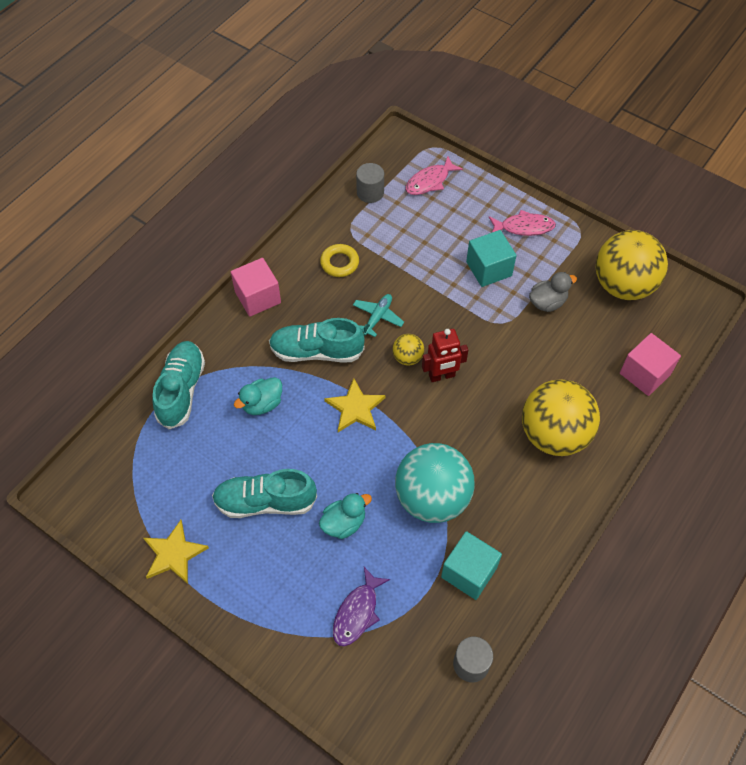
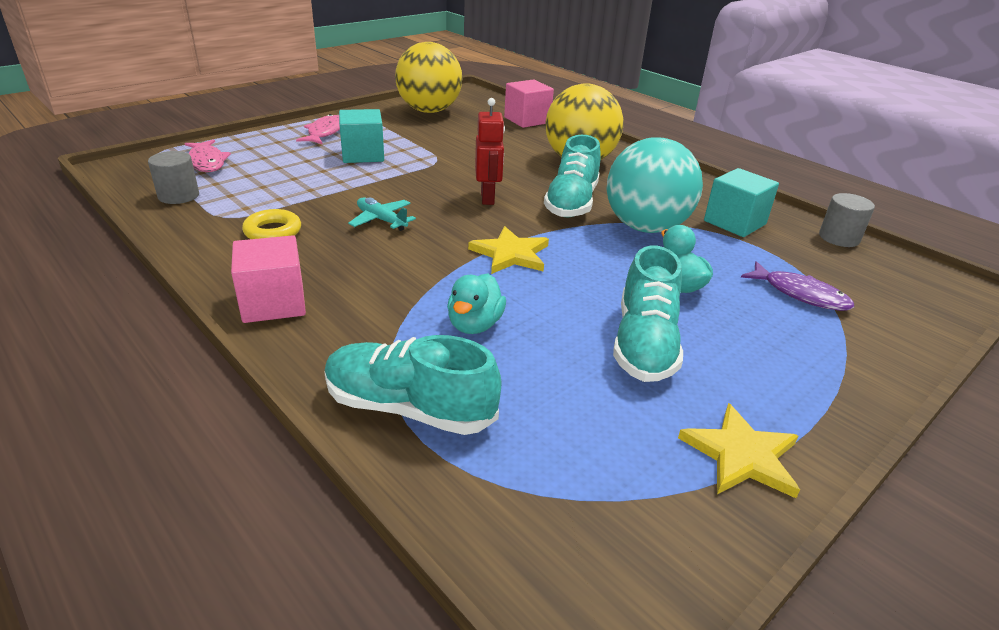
camera: 80 degrees left, 25 degrees down
(262, 404) = (474, 325): turquoise duck -> turquoise duck turned 45 degrees clockwise
(316, 351) = (407, 268): turquoise shoe -> turquoise shoe (571, 203)
(407, 357) = (452, 212): yellow ball -> none
(547, 302) = (426, 139): grey duck -> none

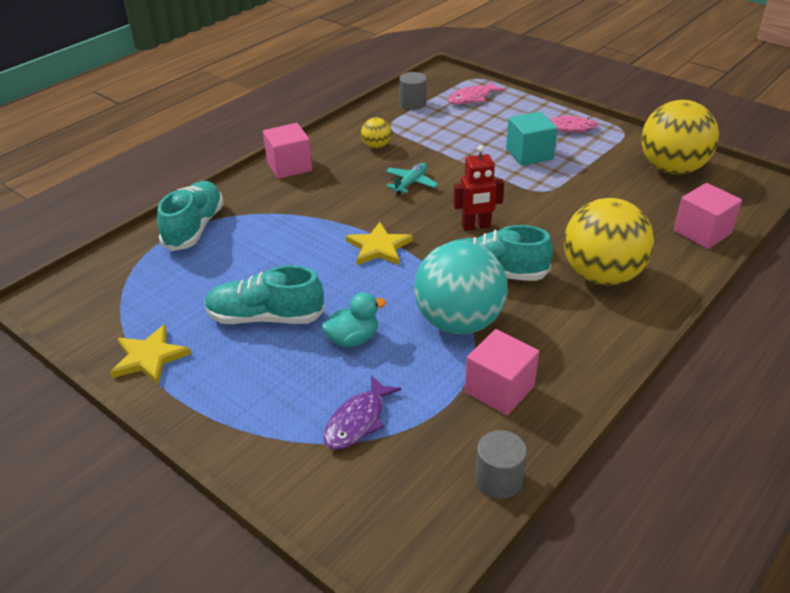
camera: 85 degrees right, 5 degrees up
(273, 231) = (376, 146): yellow ring -> yellow ball
(474, 325) = (278, 241): turquoise duck -> none
(734, 222) = (499, 389): turquoise cube -> pink cube

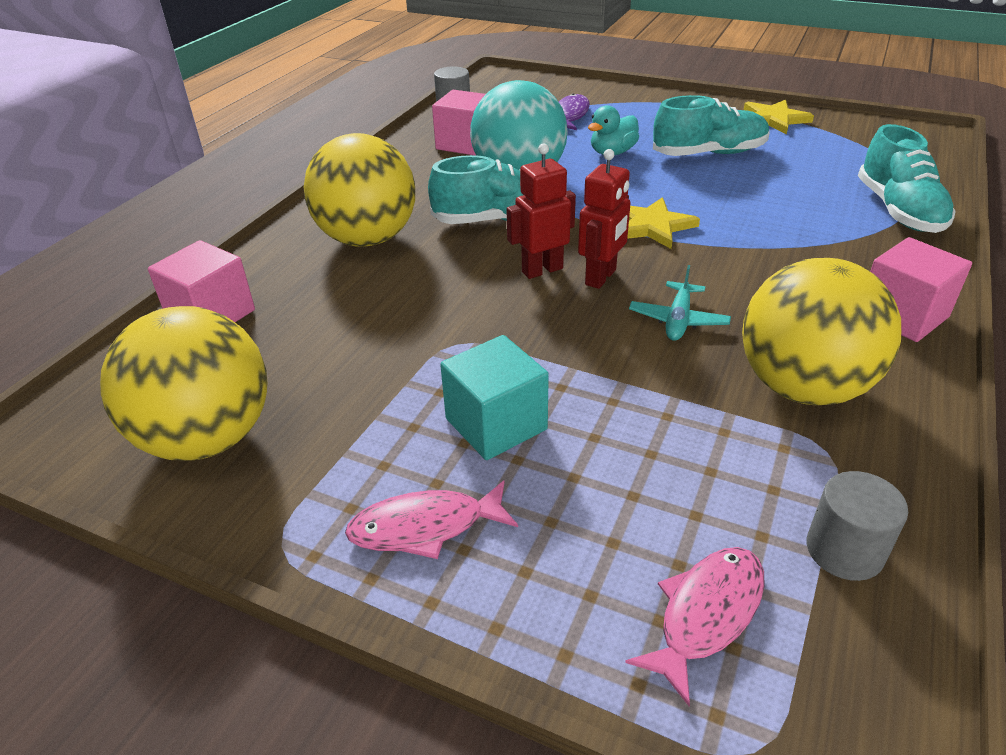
camera: 165 degrees right, 0 degrees up
(376, 146) = (802, 387): yellow ball -> yellow ball, size x2.25
(439, 215) = (601, 277): none -> red robot

